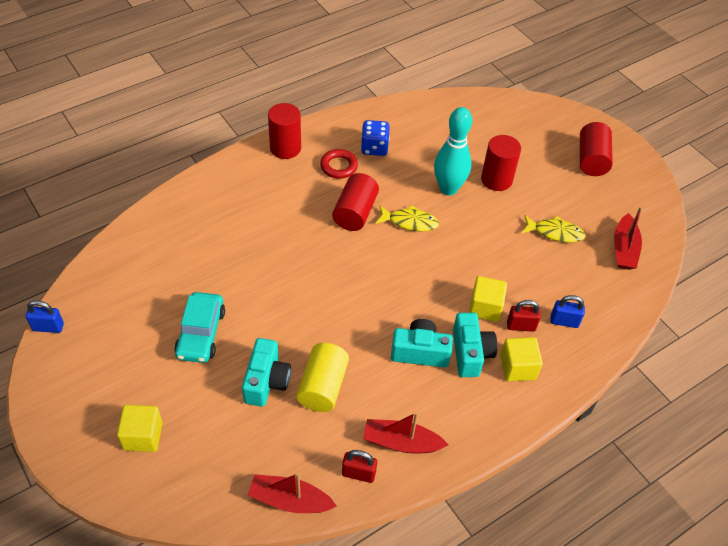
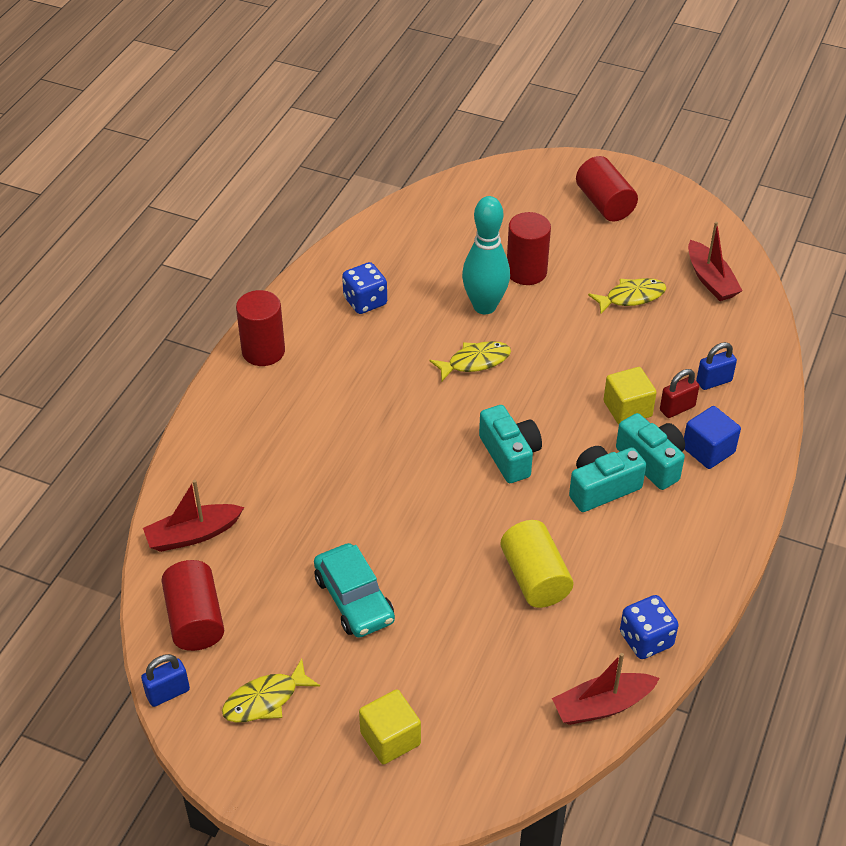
camera: 30 degrees left, 5 degrees down
(95, 365) = (265, 700): none -> yellow fish
(266, 381) = (471, 606): turquoise camera -> turquoise camera (510, 455)
(338, 166) = (343, 341): red ring -> none
(355, 212) = (407, 382): red cylinder -> red cylinder (195, 619)
(358, 473) = (646, 640): red padlock -> blue dice
(401, 442) = (661, 586): red boat -> red boat (193, 535)
(518, 367) = (708, 450): yellow cube -> blue cube

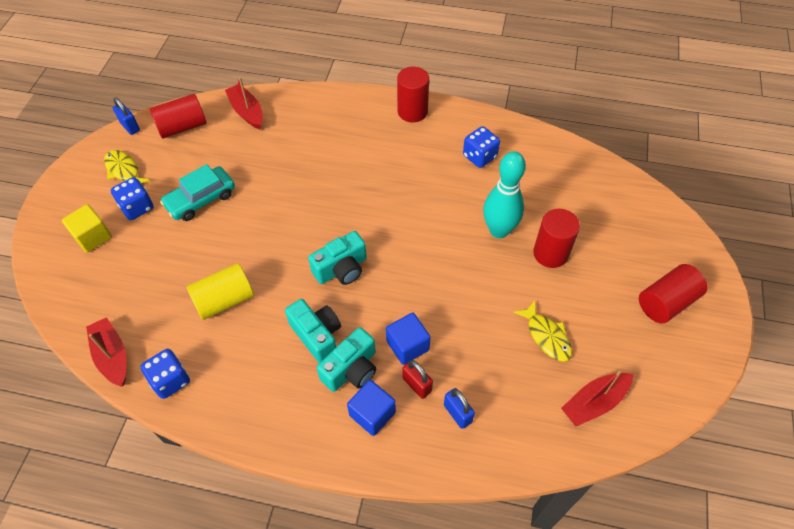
camera: 80 degrees right, 10 degrees up
(348, 680) = (137, 207): none -> blue dice
(475, 362) = (434, 233): yellow fish -> none
(627, 409) = (407, 345): yellow cube -> blue cube

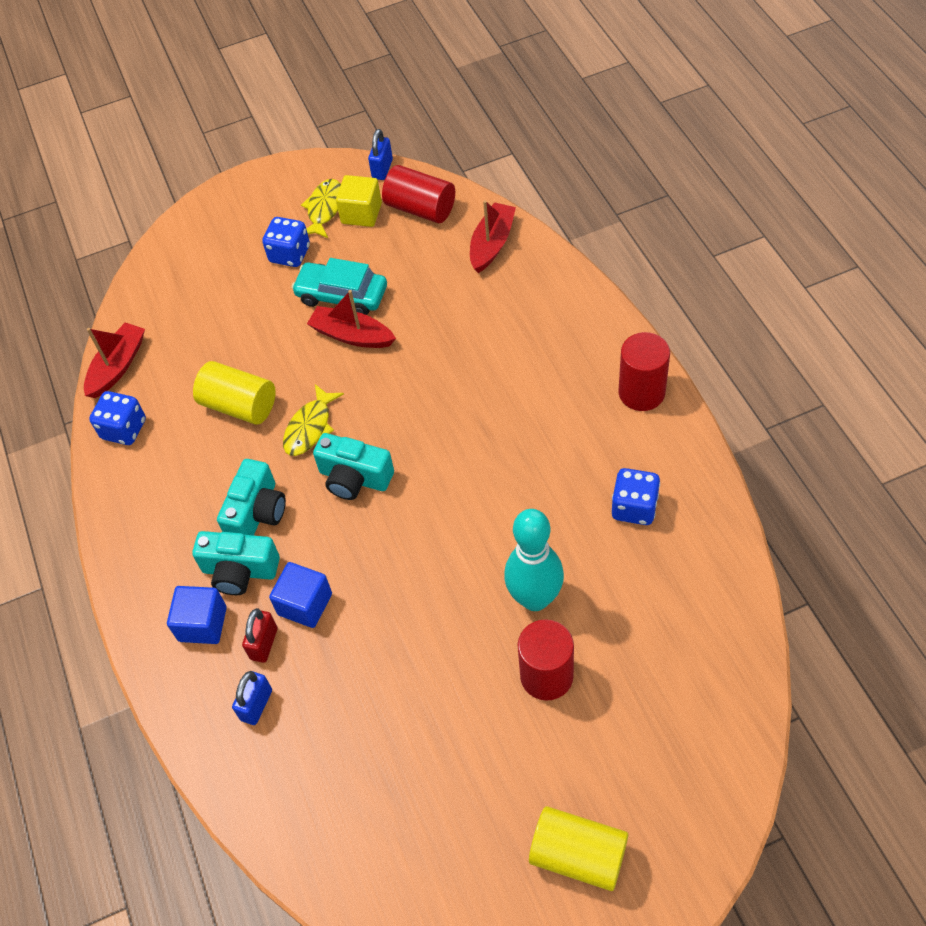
camera: 60 degrees right, 0 degrees up
(93, 237) = (229, 249): yellow cube -> yellow cube (361, 213)
(546, 336) = (420, 739): yellow fish -> yellow fish (310, 427)
(594, 402) = (367, 843): red boat -> red boat (352, 335)
(666, 302) = (578, 855): red cylinder -> yellow cylinder

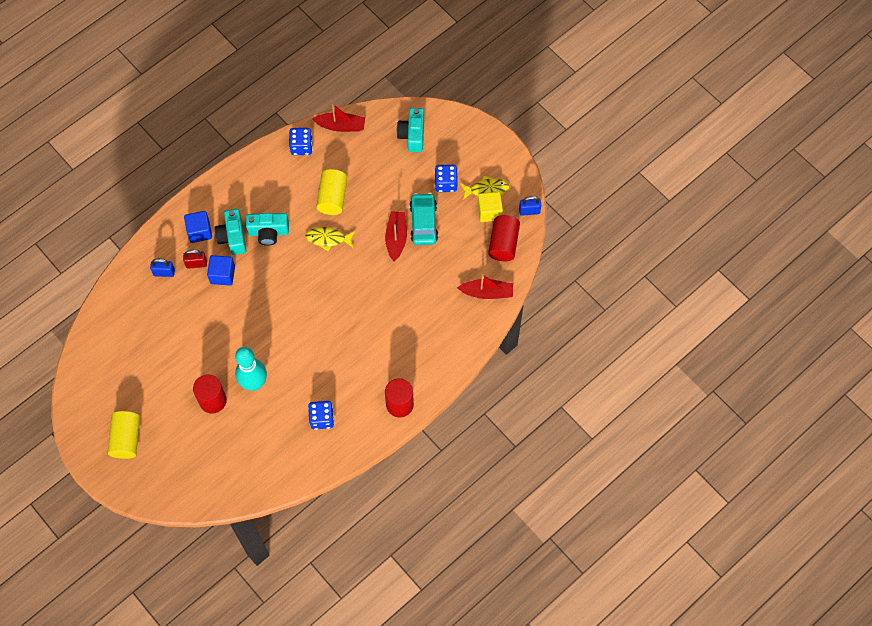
camera: 65 degrees right, 10 degrees up
(354, 478) = (302, 272): turquoise camera -> turquoise camera (412, 135)

